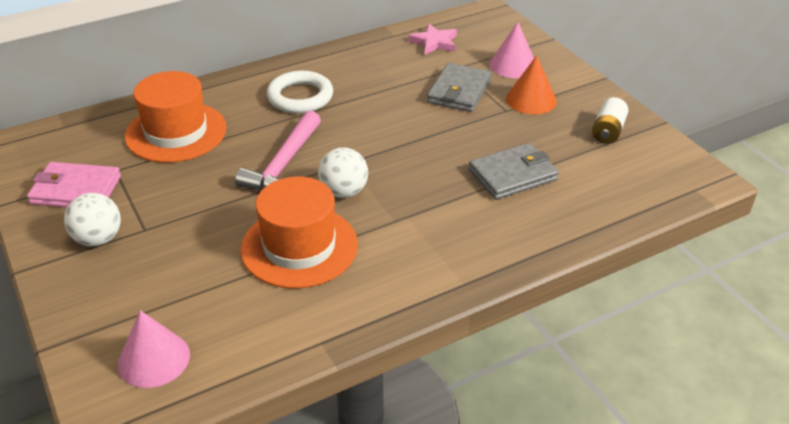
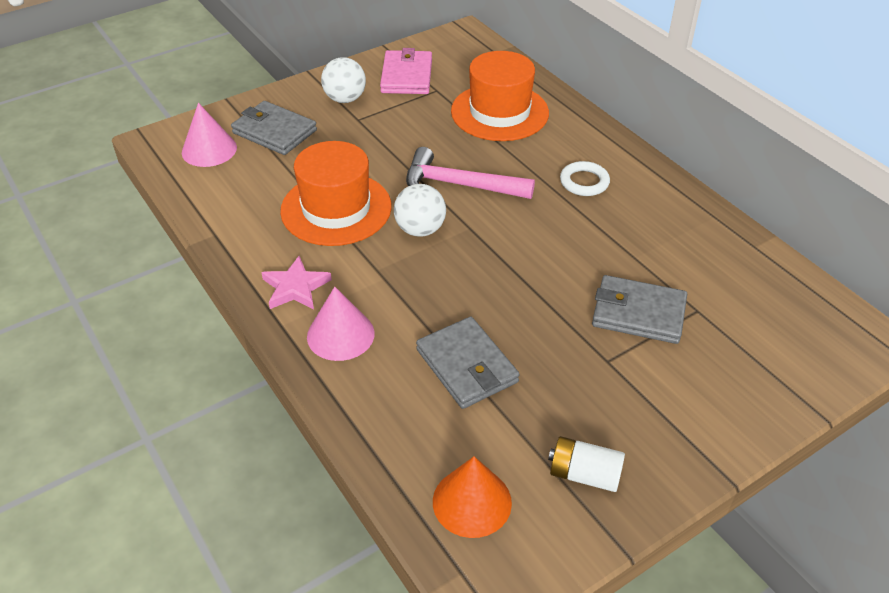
camera: 85 degrees right, 5 degrees up
(140, 298) = (274, 132): none -> grey wallet
(300, 97) = (584, 182): white ring -> white ring, size x0.66
(434, 42) = (753, 285): pink star -> pink star (295, 287)
(513, 65) = (726, 369): pink cone -> pink cone (340, 334)
(531, 100) = (641, 388): orange cone -> orange cone (472, 502)

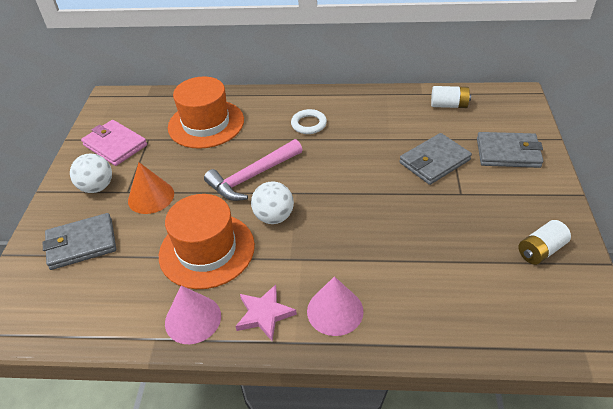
camera: 50 degrees left, 0 degrees up
(209, 150) = (51, 295): pink cone -> pink cone (193, 319)
(467, 366) = (417, 258): grey wallet -> grey wallet (508, 153)
(472, 502) = (531, 315): orange cone -> orange cone (151, 197)
(762, 281) = (449, 105): none -> white battery

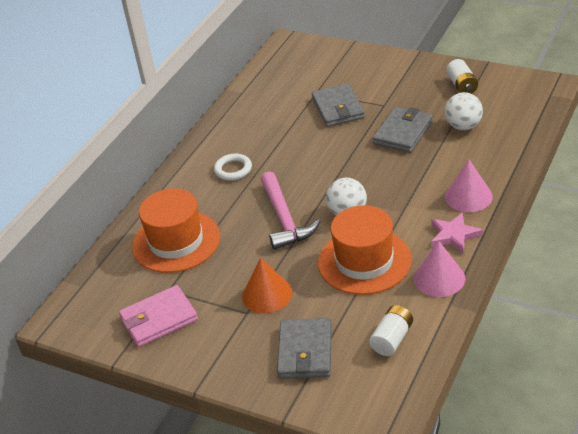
camera: 65 degrees left, 5 degrees down
(97, 187) = (223, 337): white ball -> white ball (463, 126)
(449, 105) = (271, 82): white battery -> white battery (392, 339)
(508, 153) = (353, 69): grey wallet -> grey wallet (403, 133)

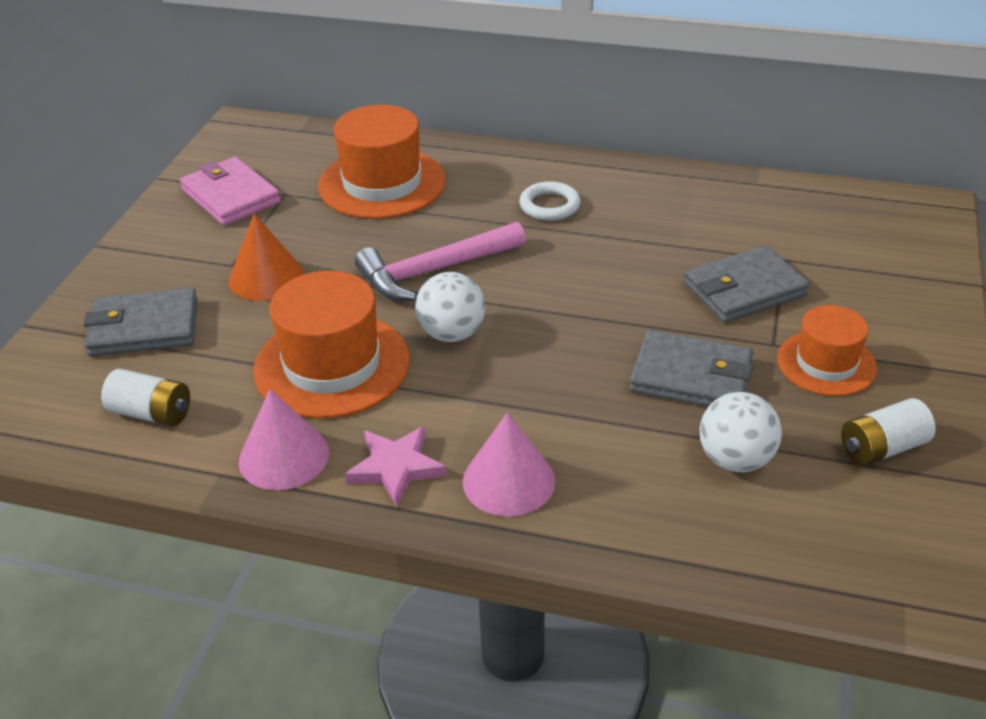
camera: 75 degrees right, 0 degrees up
(402, 92) = (826, 363): none -> orange hat

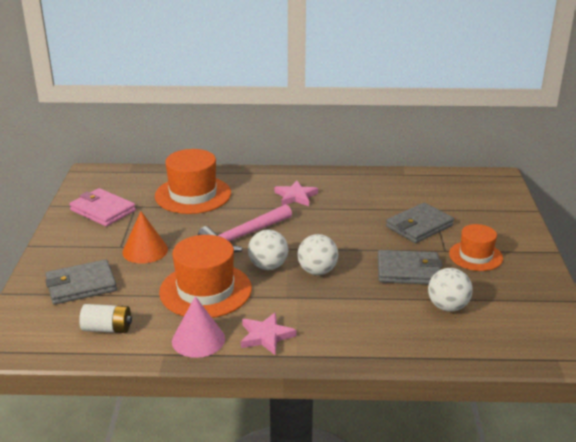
camera: 15 degrees left, 10 degrees down
(508, 481) = (332, 333): pink cone -> none
(531, 355) = (317, 271): none -> white ball
(549, 206) = (295, 196): white ring -> pink star
(882, 448) = (519, 291): white battery -> none

